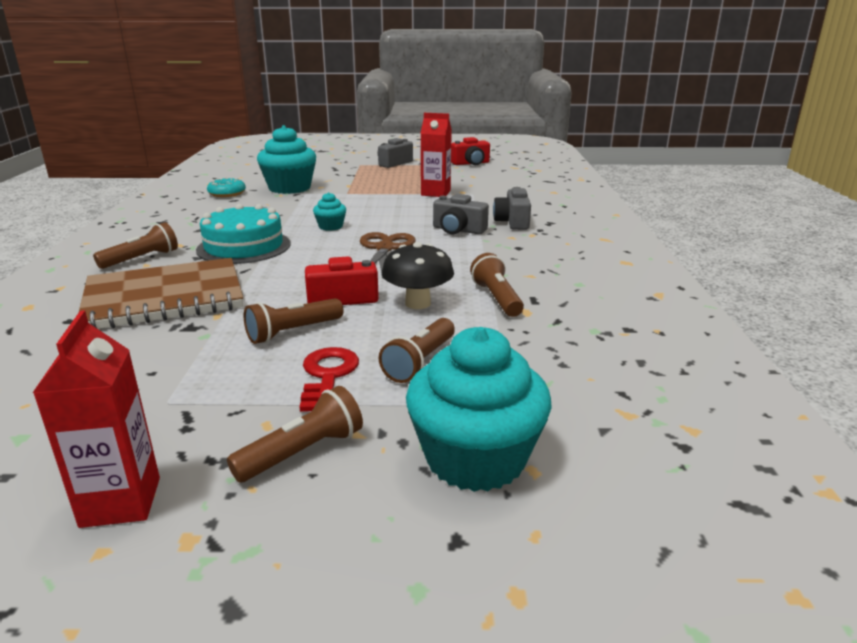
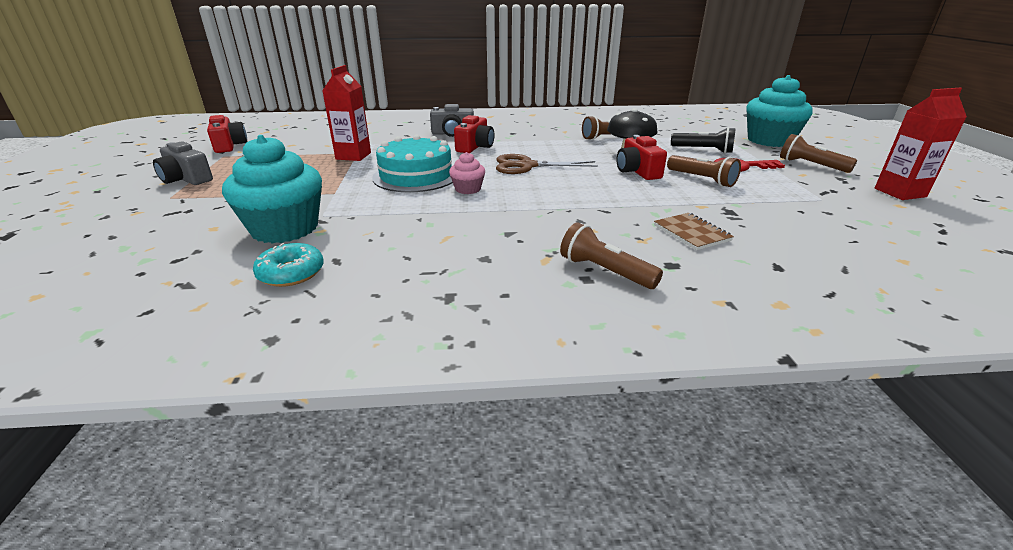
camera: 95 degrees left, 5 degrees up
(164, 298) = (691, 233): brown notebook -> brown notebook, size x0.42
(244, 247) = (541, 220): turquoise cake -> turquoise cake (416, 176)
(330, 226) = (468, 189): turquoise cupcake -> pink cupcake
(420, 362) = (703, 150): brown flashlight -> black flashlight
(458, 230) = (475, 147): grey camera -> red camera

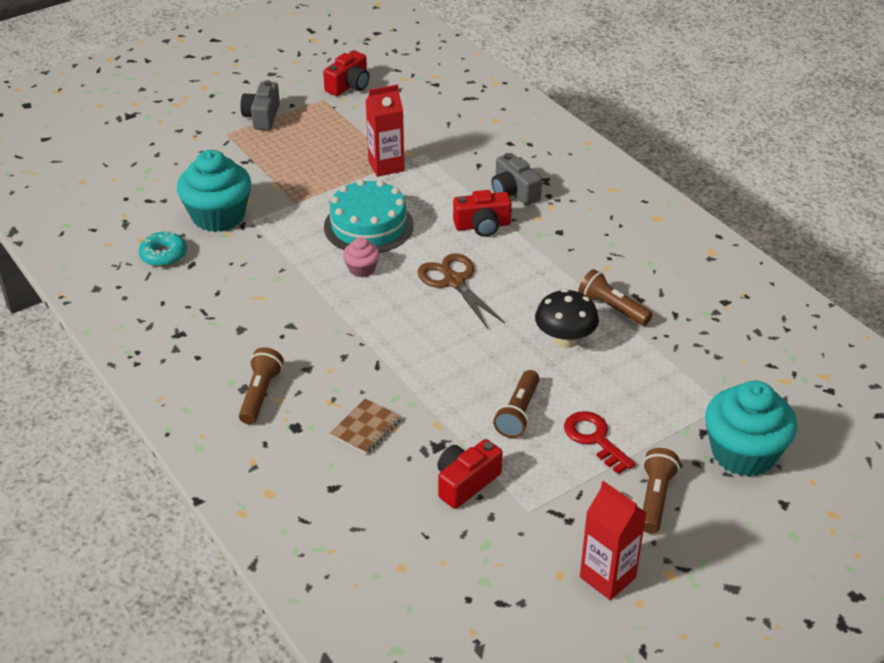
camera: 60 degrees right, 10 degrees up
(637, 171) = (504, 361): red camera -> red camera (466, 482)
(703, 150) = (634, 398): black flashlight -> none

